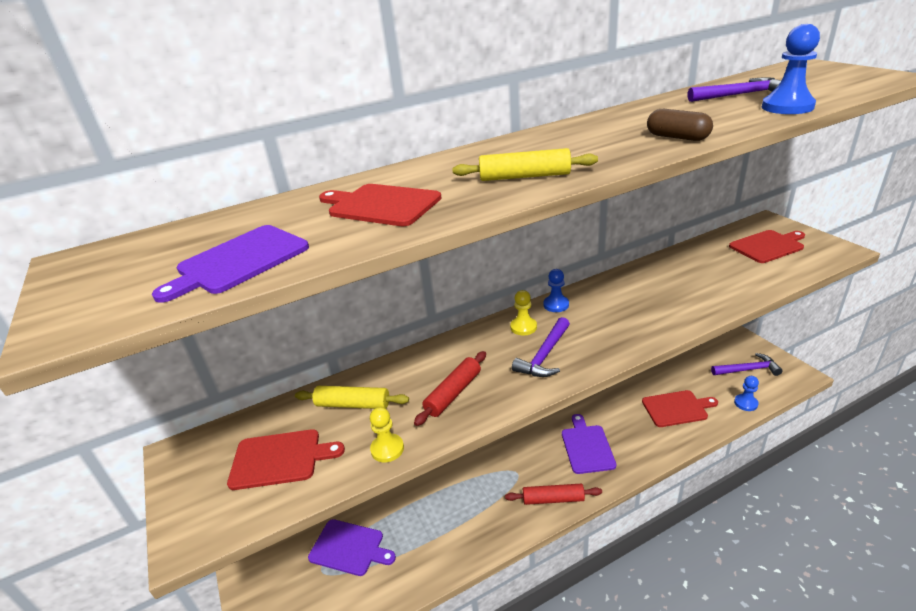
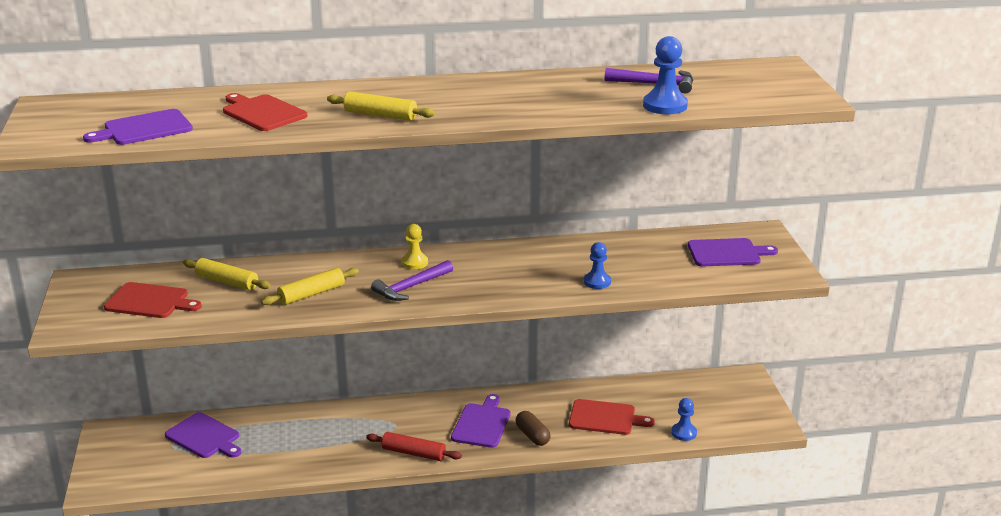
camera: 15 degrees right, 5 degrees down
(387, 449) = (232, 315): yellow pawn -> none
(453, 393) = (311, 294): red rolling pin -> yellow rolling pin
(556, 305) = (462, 252): blue pawn -> blue pawn (597, 282)
(677, 137) = (533, 111): brown capsule -> brown capsule (532, 436)
(747, 369) = (720, 406): purple hammer -> none
(768, 246) = (727, 253): red cutting board -> purple cutting board

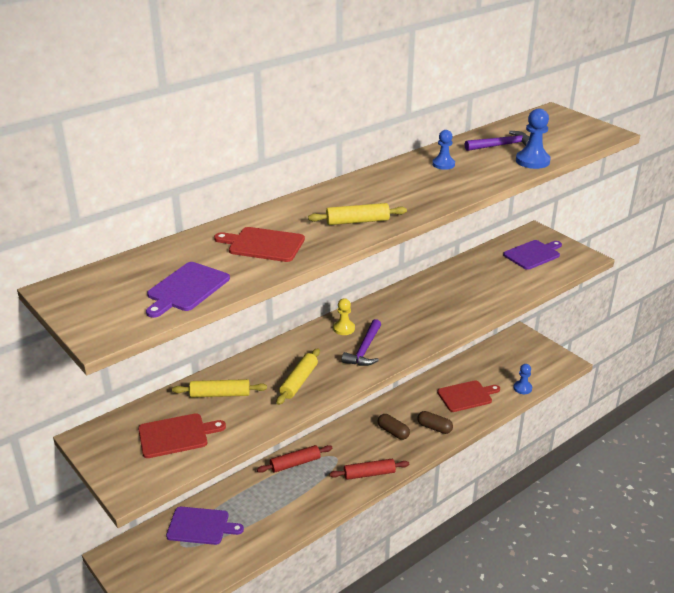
camera: 30 degrees left, 5 degrees up
(348, 416) = (295, 463): none -> red rolling pin
(482, 424) = (393, 432): purple cutting board -> brown capsule
(597, 282) = (481, 302): blue pawn -> blue pawn (443, 164)

